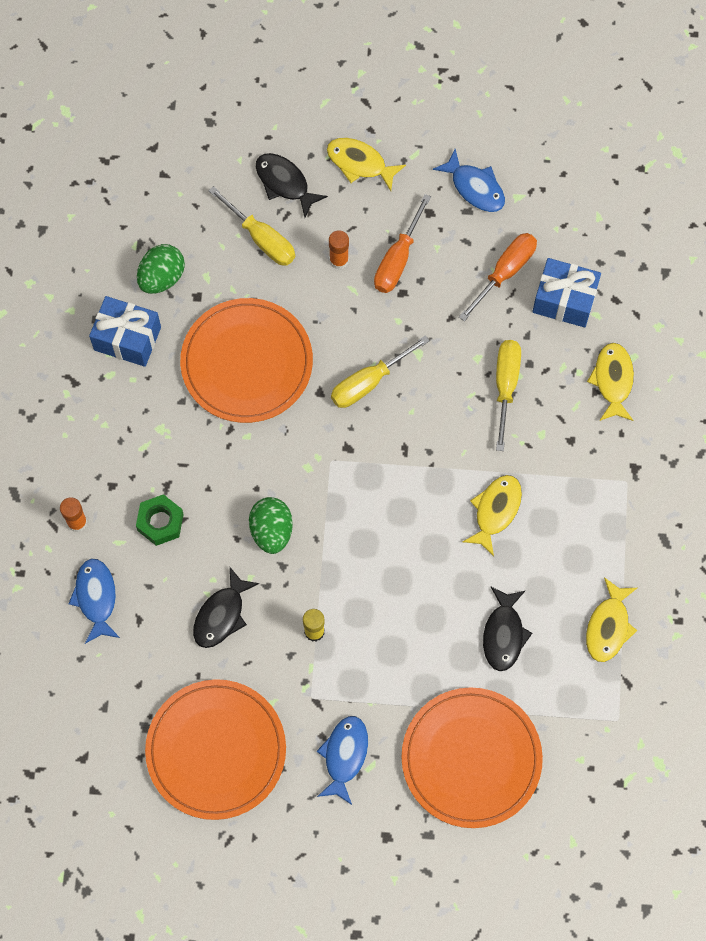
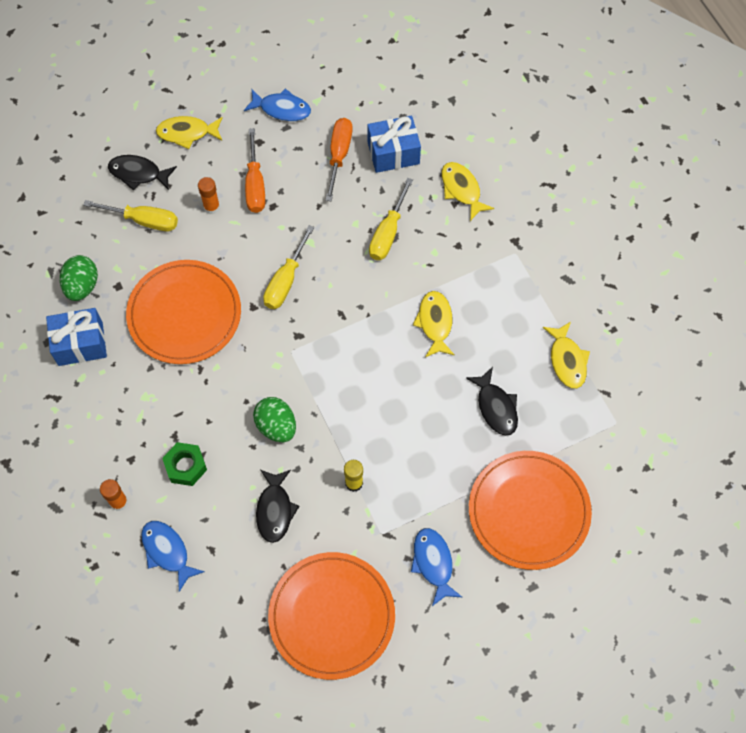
camera: 30 degrees left, 5 degrees down
(505, 386) = (388, 232): yellow screwdriver -> yellow screwdriver turned 135 degrees counterclockwise

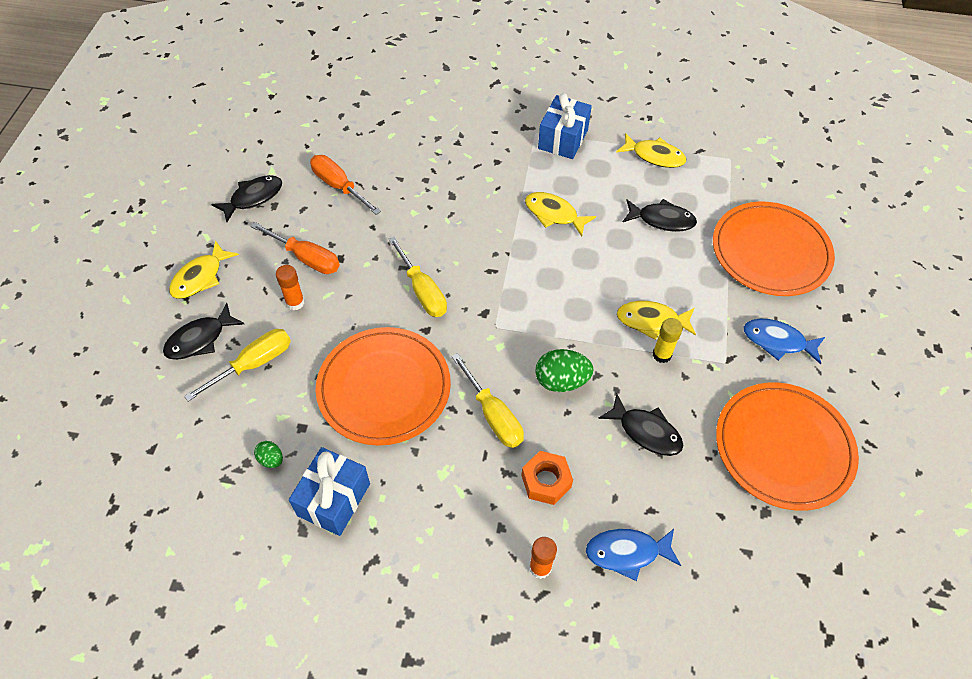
camera: 55 degrees left, 10 degrees down
(82, 286) = (271, 459): green egg -> green egg, size x0.54
(186, 466) = (546, 481): green nut -> orange nut
(282, 109) = (253, 198): blue fish -> black fish
(388, 232) = (443, 196): yellow screwdriver -> yellow screwdriver (493, 415)
(393, 153) = (373, 152): blue gift -> blue gift (563, 139)
(462, 189) = (449, 131): yellow fish -> yellow fish (651, 321)

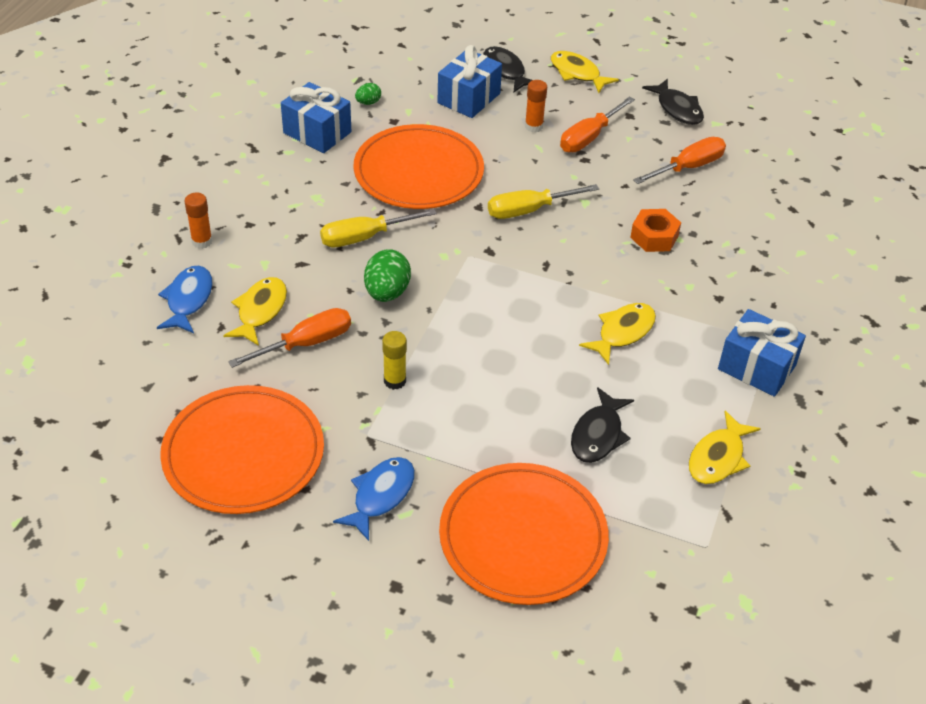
camera: 100 degrees right, 10 degrees down
(253, 364) = (469, 98): yellow screwdriver -> blue gift
(546, 481) = (281, 260): orange nut -> orange nut (654, 237)
(646, 431) = (305, 344): black fish -> orange screwdriver
(651, 321) = (443, 383): yellow fish -> yellow fish (260, 311)

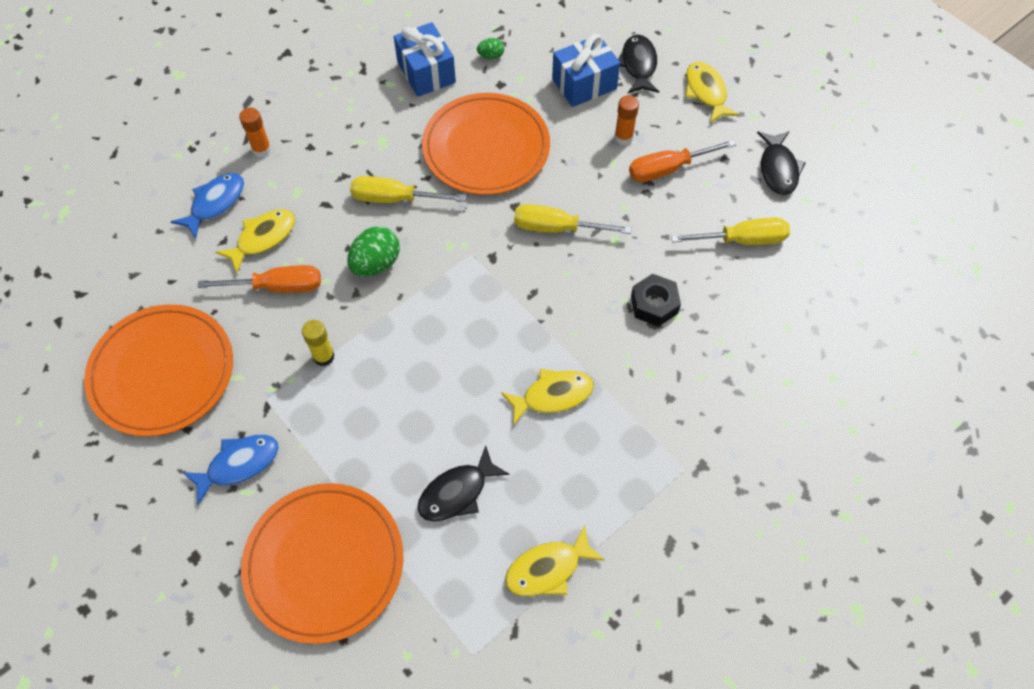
camera: 30 degrees right, 15 degrees up
(654, 237) = (654, 304): orange nut -> black nut
(688, 167) = (741, 240): orange screwdriver -> yellow screwdriver
(756, 367) = (652, 490): blue gift -> none

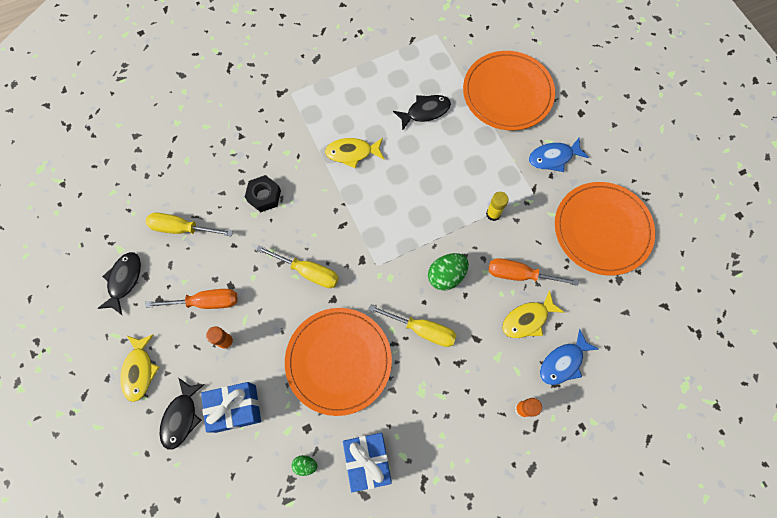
camera: 165 degrees left, 10 degrees up
(548, 569) = (385, 62): yellow fish -> none

